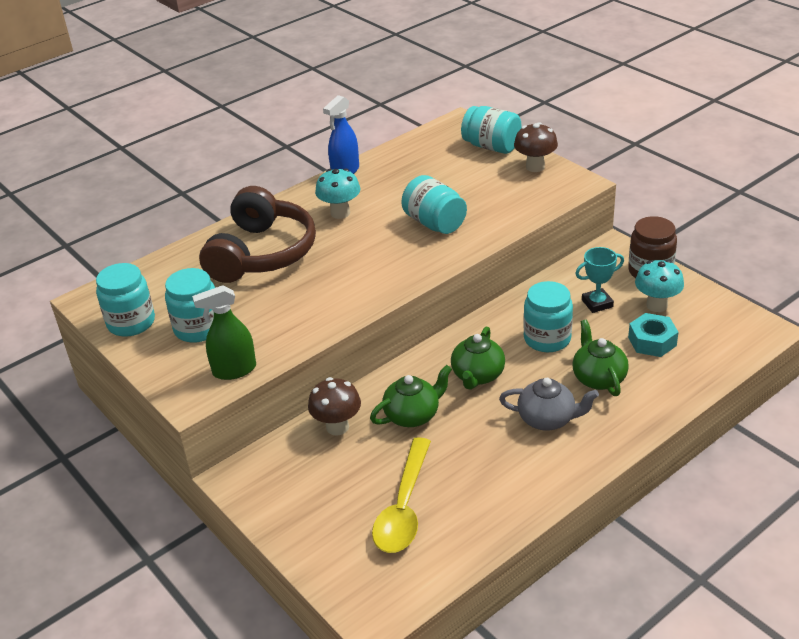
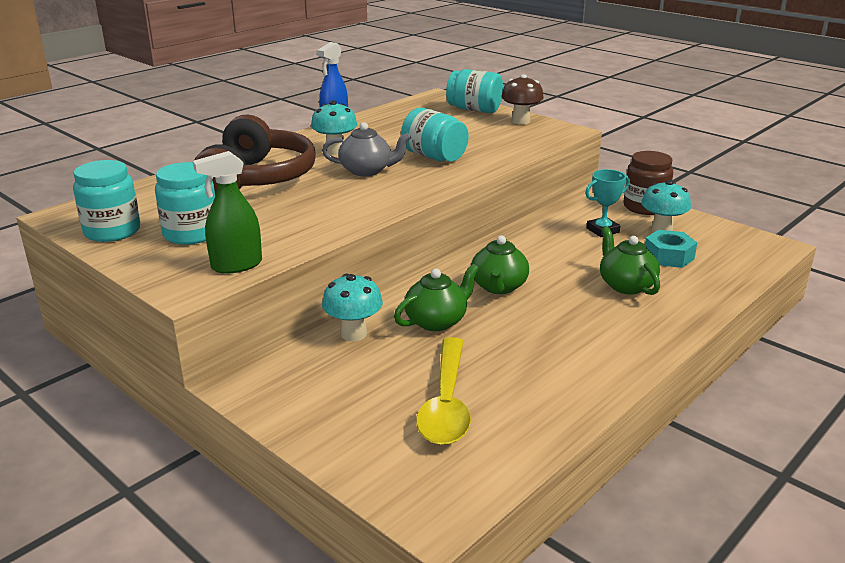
camera: 10 degrees left, 10 degrees down
(337, 427) = (353, 334): brown mushroom -> turquoise mushroom
(547, 339) = (562, 257): turquoise jar -> none
(547, 419) = (585, 319): grey teapot -> grey teapot (367, 171)

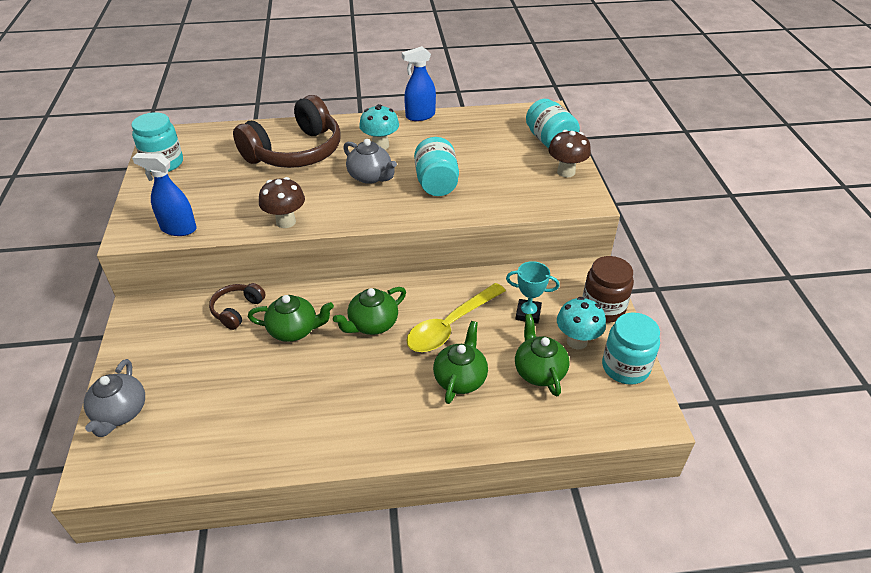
camera: 40 degrees right, 15 degrees up
(191, 234) = (194, 187): turquoise jar -> turquoise jar (625, 367)
(236, 265) = (178, 229): green spray bottle -> blue spray bottle
(345, 221) = (286, 222): none -> brown mushroom
(353, 334) = (237, 310): turquoise mushroom -> brown headphones
(371, 461) = (120, 413): none -> grey teapot
(446, 403) = (208, 400): yellow spoon -> yellow spoon (450, 326)
(668, 256) = (539, 371): turquoise nut -> green teapot

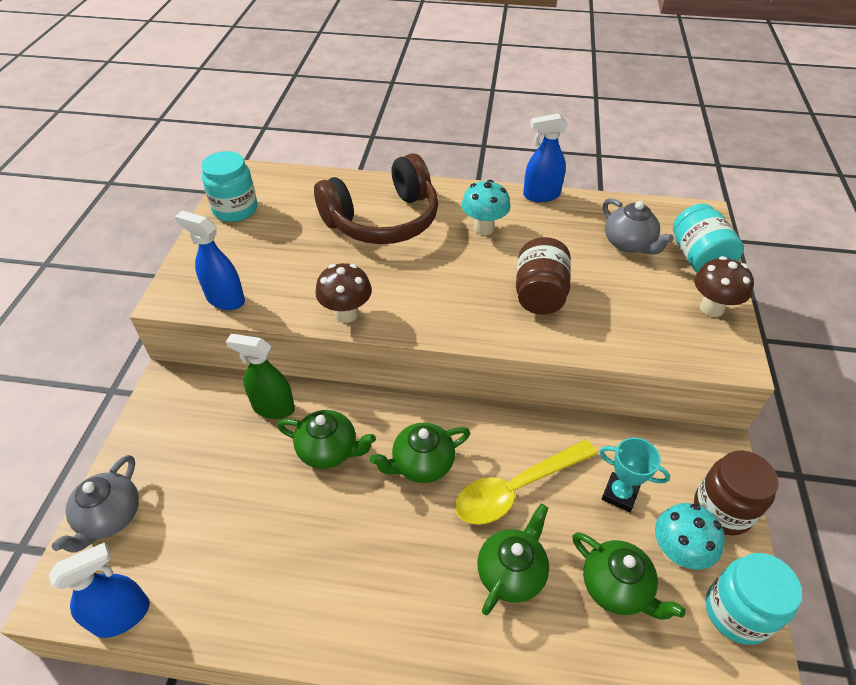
camera: 15 degrees right, 5 degrees up
(156, 475) = (122, 615): none -> blue spray bottle
(237, 310) = (273, 407): brown headphones -> green spray bottle
(370, 177) = (461, 270): grey teapot -> grey teapot (629, 244)
(436, 183) = (539, 294): turquoise jar -> brown jar
(539, 371) = (616, 587): green teapot -> green teapot turned 135 degrees clockwise

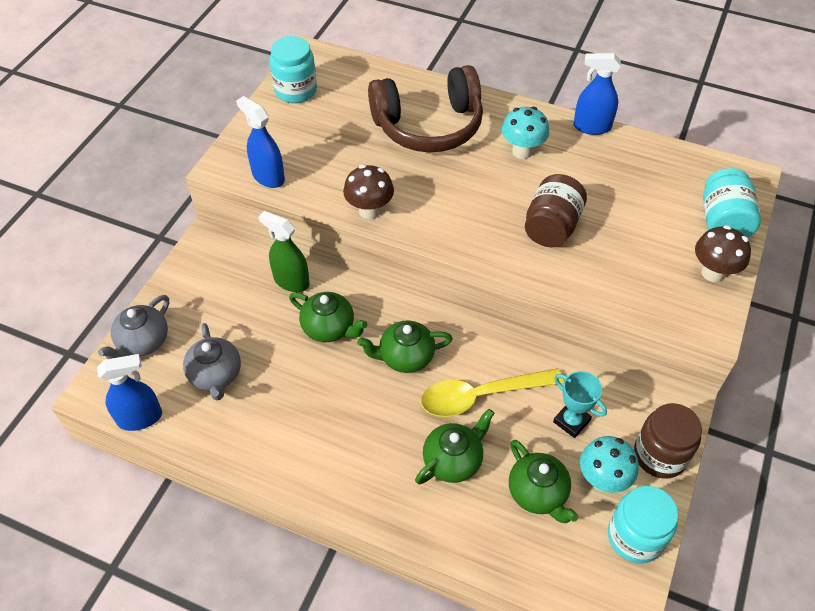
camera: 15 degrees right, 5 degrees up
(629, 244) = (659, 194): grey teapot -> grey teapot (216, 375)

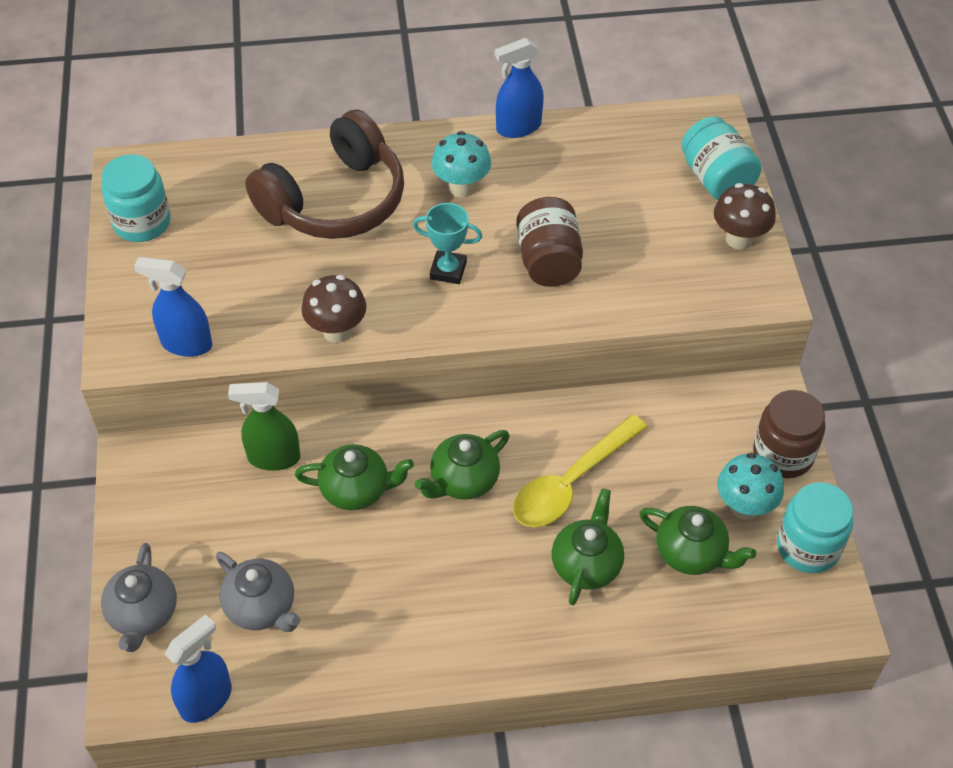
camera: 30 degrees left, 0 degrees up
(571, 421) = (678, 463): turquoise trophy -> turquoise trophy (448, 270)

